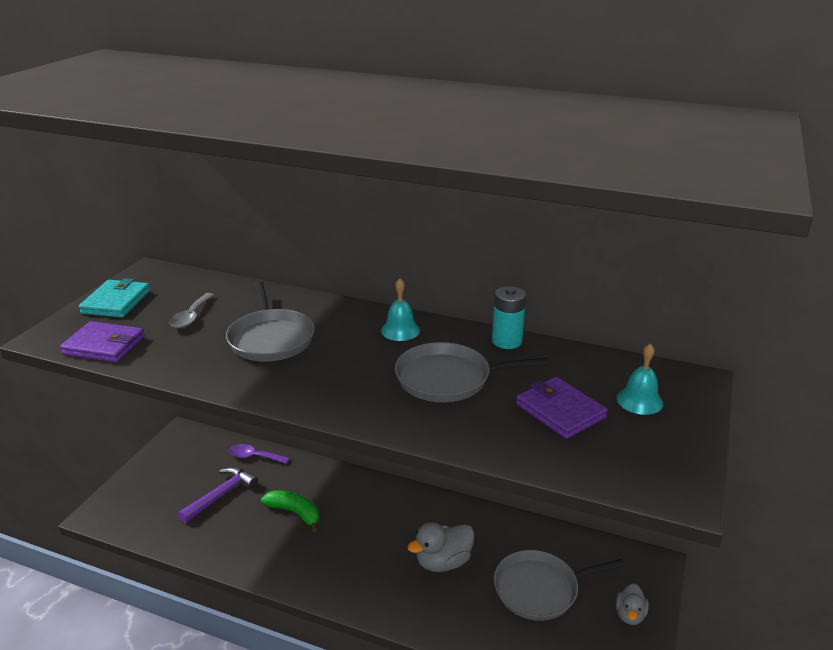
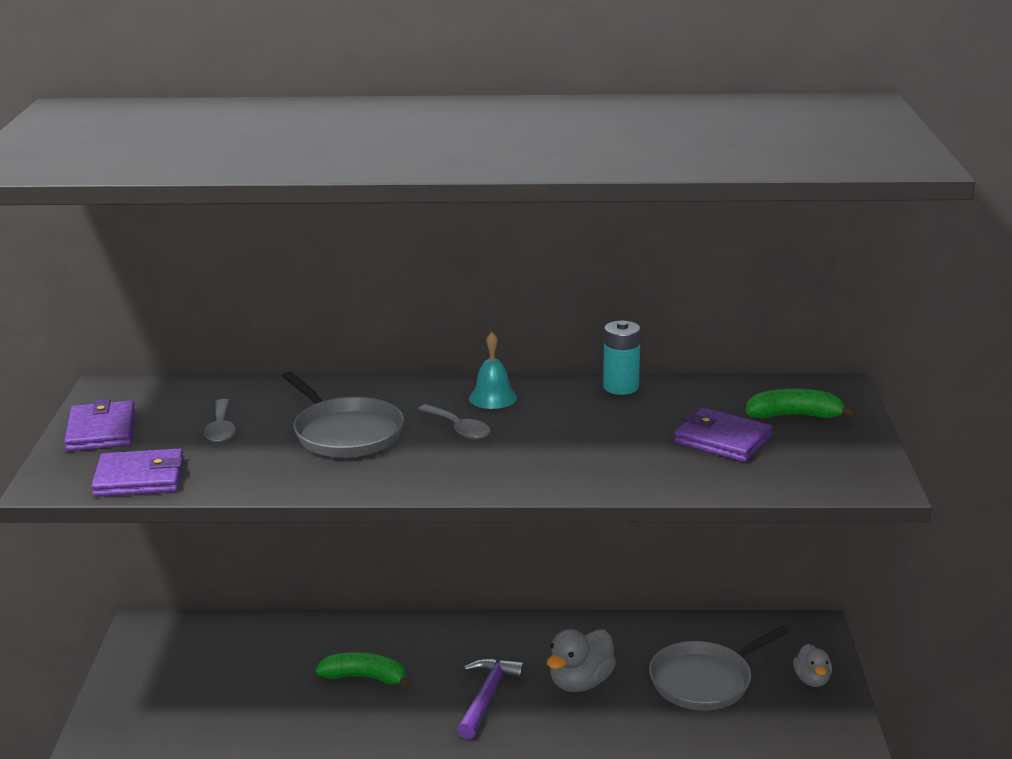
camera: 20 degrees left, 5 degrees down
(116, 302) = (101, 431): turquoise wallet -> purple wallet
(221, 495) = (252, 682): purple hammer -> purple hammer (487, 697)
(254, 456) = (266, 630): purple spoon -> none
(354, 353) = (459, 429): none -> grey spoon
(448, 379) = (585, 433): grey pan -> none
(639, 400) = (794, 416): turquoise bell -> green banana

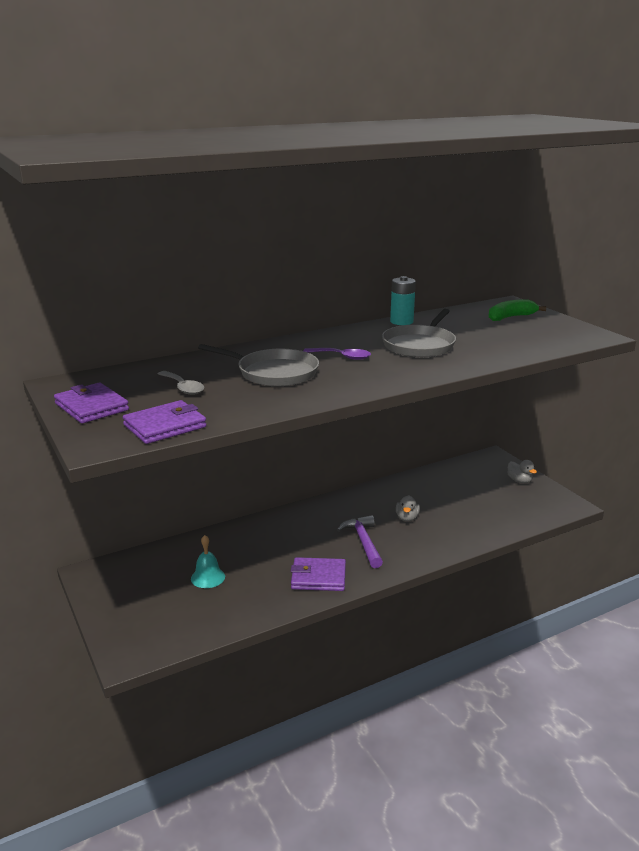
camera: 30 degrees left, 0 degrees up
(365, 677) = (278, 555): green banana -> none
(459, 429) = (342, 357): grey spoon -> purple spoon
(493, 397) = (337, 339): turquoise bell -> turquoise bell (208, 577)
(580, 682) = (407, 518): grey duck -> grey duck, size x0.63
(705, 680) = (469, 497): grey pan -> grey pan (420, 345)
(722, 440) = (494, 333): purple wallet -> purple wallet (318, 577)

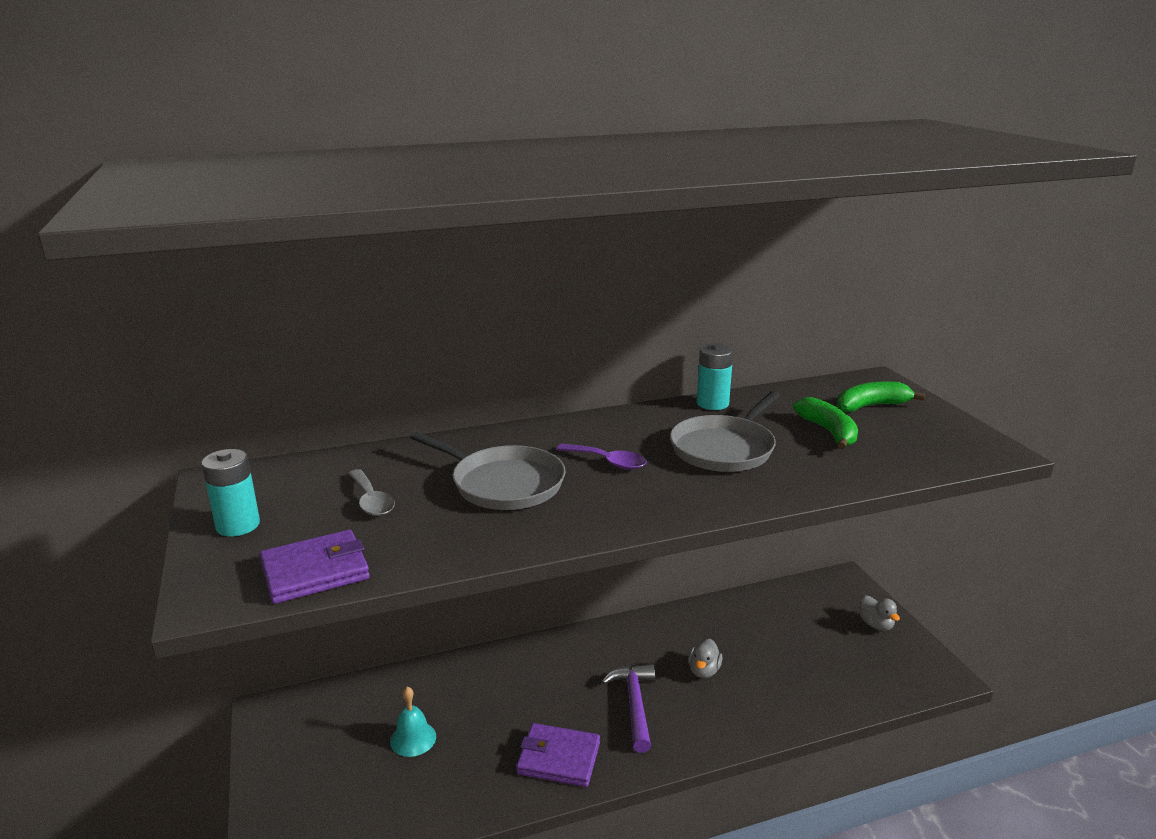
camera: 10 degrees right, 0 degrees up
(91, 407) = (238, 525): purple wallet -> turquoise battery
(486, 332) = (828, 432): none -> green banana

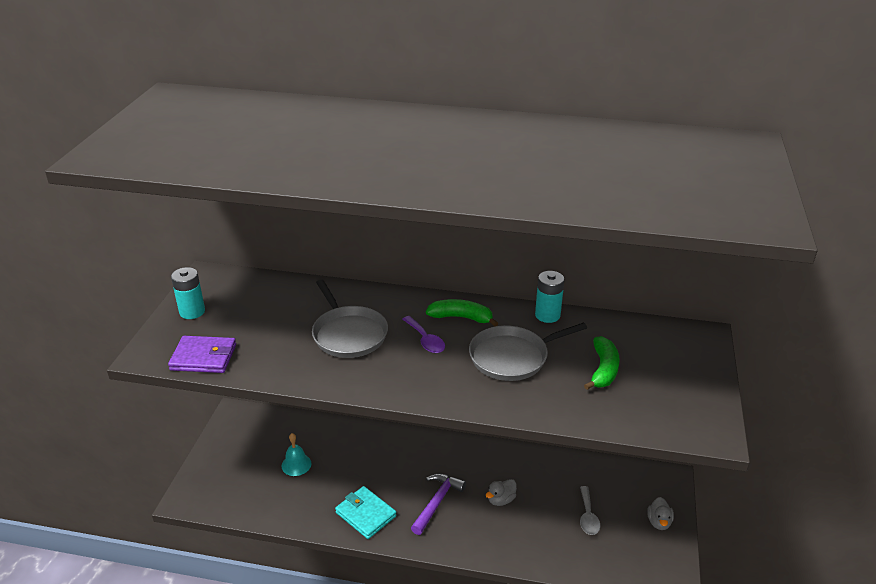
camera: 30 degrees right, 10 degrees up
(371, 501) = (268, 320): grey spoon -> grey spoon (588, 516)
(558, 758) = (366, 514): purple wallet -> turquoise wallet
(871, 406) = (666, 358): green banana -> green banana (461, 317)

